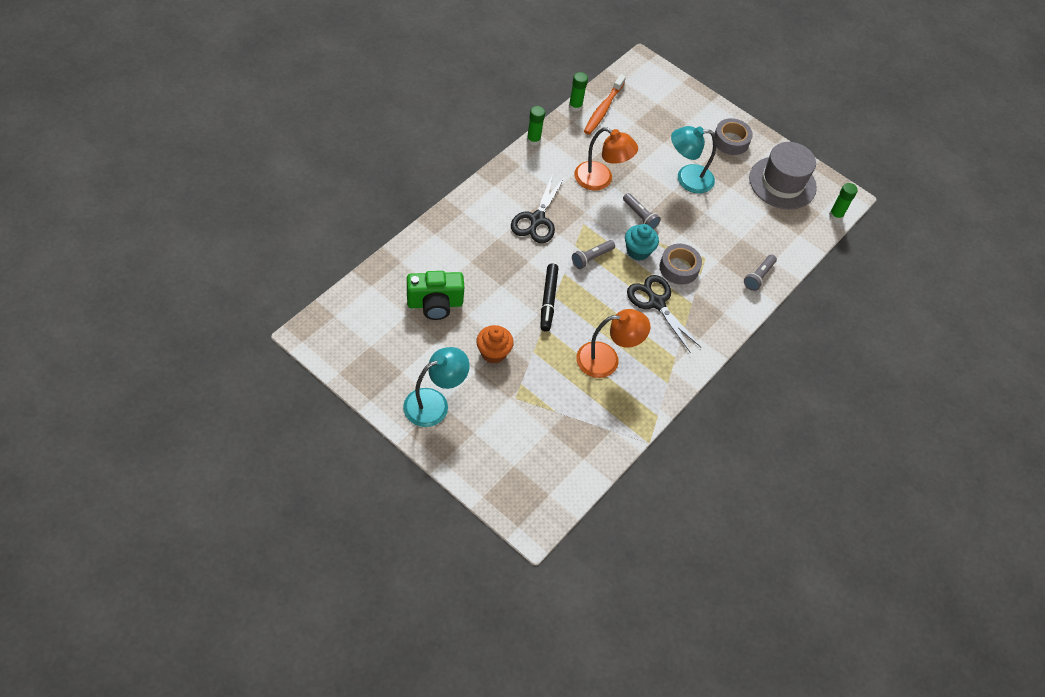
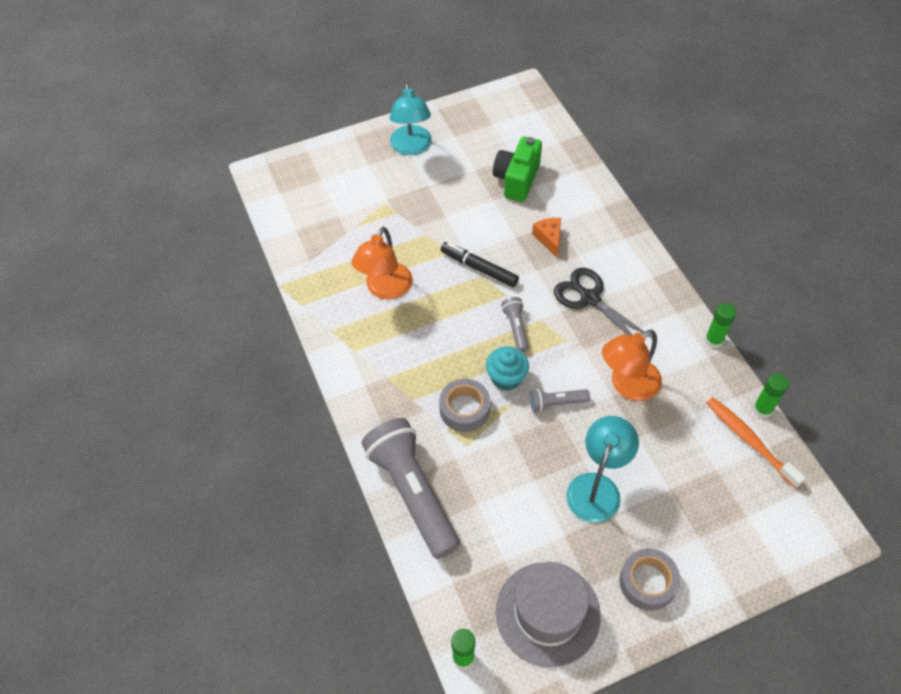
camera: 125 degrees right, 0 degrees up
(491, 261) = (549, 238): none -> orange cheese
(493, 353) = (441, 204): orange cupcake -> none
(656, 302) = (429, 364): black scissors -> none
(758, 276) = (412, 492): grey flashlight -> grey flashlight, size x2.24

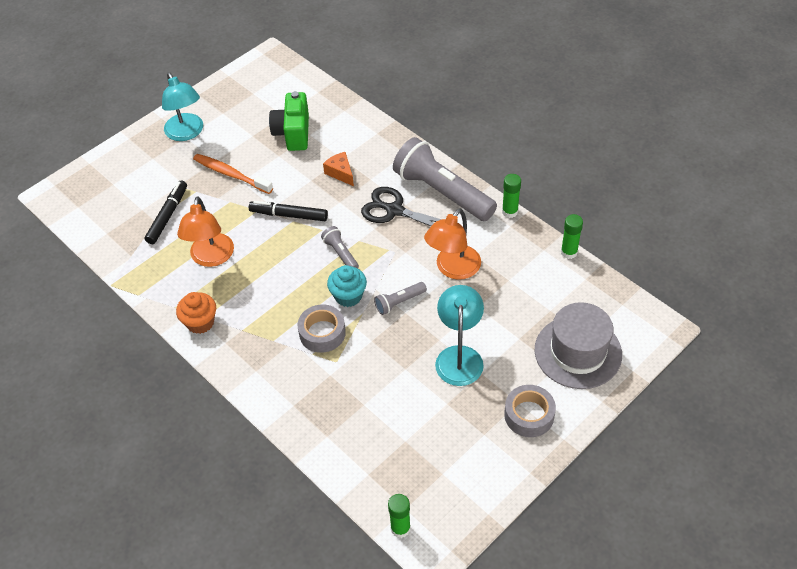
camera: 20 degrees left, 5 degrees down
(349, 355) = (200, 322): none -> orange cupcake
(360, 230) = (168, 216): none -> black marker
(412, 492) = (304, 415): grey flashlight -> grey flashlight (442, 192)
(547, 613) = (457, 468): grey hat -> grey hat (578, 352)
(749, 441) = (568, 279): orange toothbrush -> orange toothbrush (231, 174)

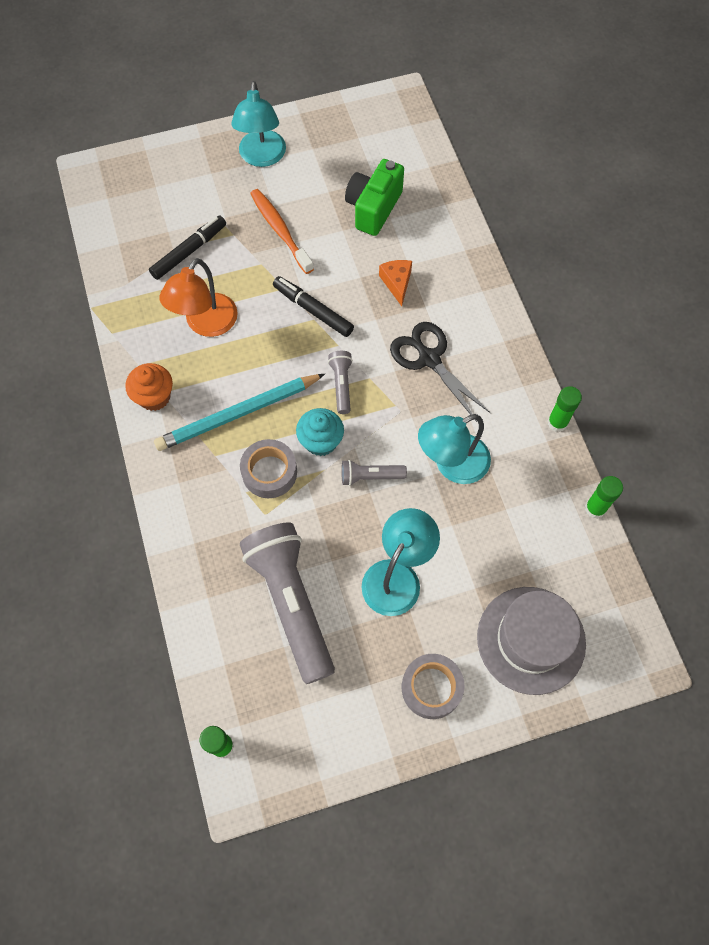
camera: 25 degrees right, 15 degrees up
(274, 305) = (238, 413): none -> turquoise pencil
(442, 192) = (495, 361): grey flashlight -> grey flashlight (291, 602)
(453, 269) = (451, 464): orange lamp -> turquoise lamp

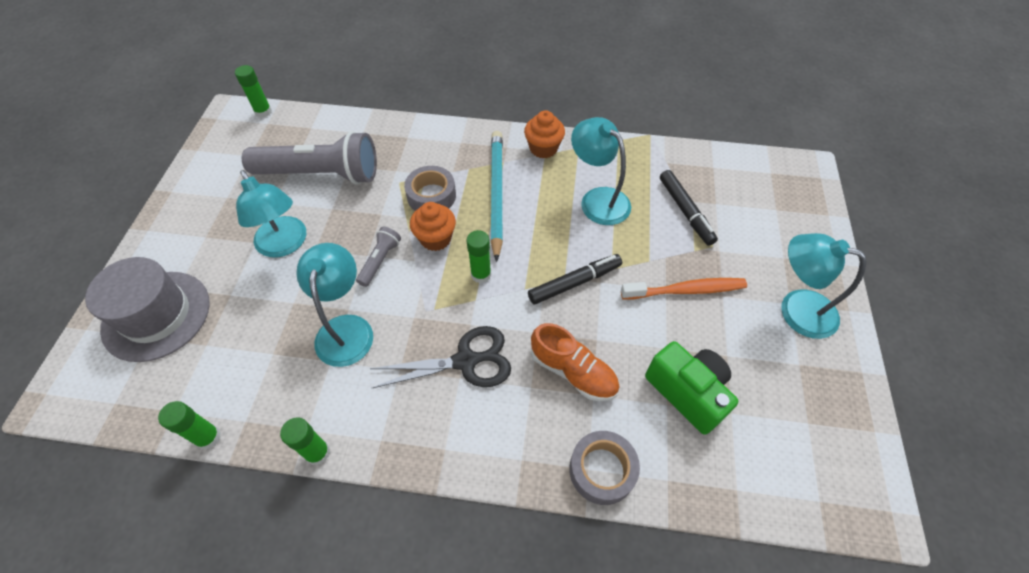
camera: 115 degrees right, 10 degrees down
(206, 324) = (598, 199): orange lamp -> turquoise lamp
(321, 441) = (435, 238): turquoise cupcake -> orange cupcake
(341, 385) = (481, 274): grey flashlight -> green glue stick
(397, 283) = (573, 371): orange cheese -> orange shoe
(431, 688) = (189, 231): grey tape -> grey tape (602, 470)

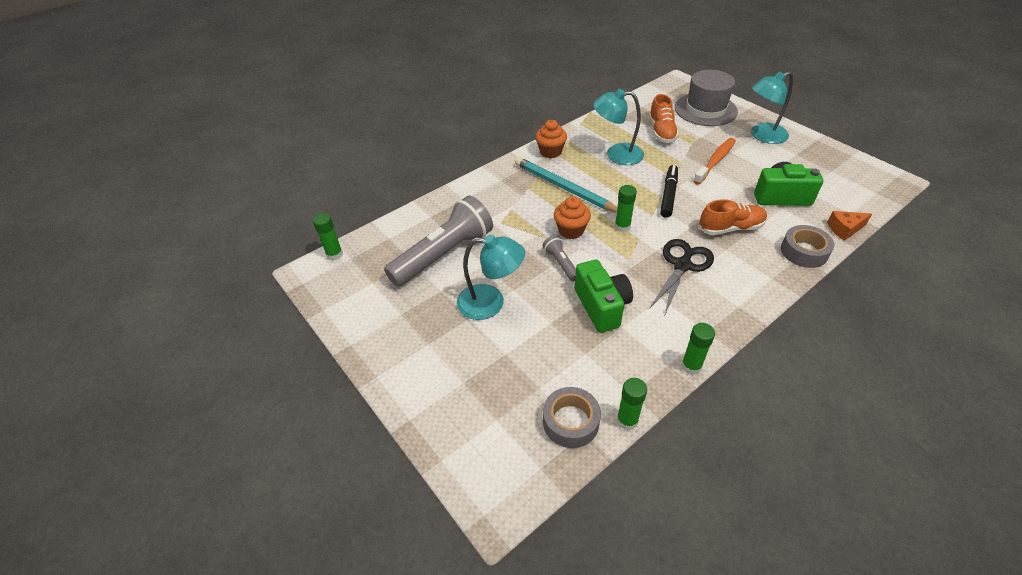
camera: 45 degrees left, 10 degrees down
(156, 315) = (477, 406): grey hat -> grey hat (705, 109)
(345, 328) = (602, 306): turquoise lamp -> green camera
(431, 196) = (532, 214): grey tape -> grey tape (570, 422)
(685, 211) = (661, 131): black marker -> orange shoe
(693, 496) = (844, 229): none -> orange cheese

